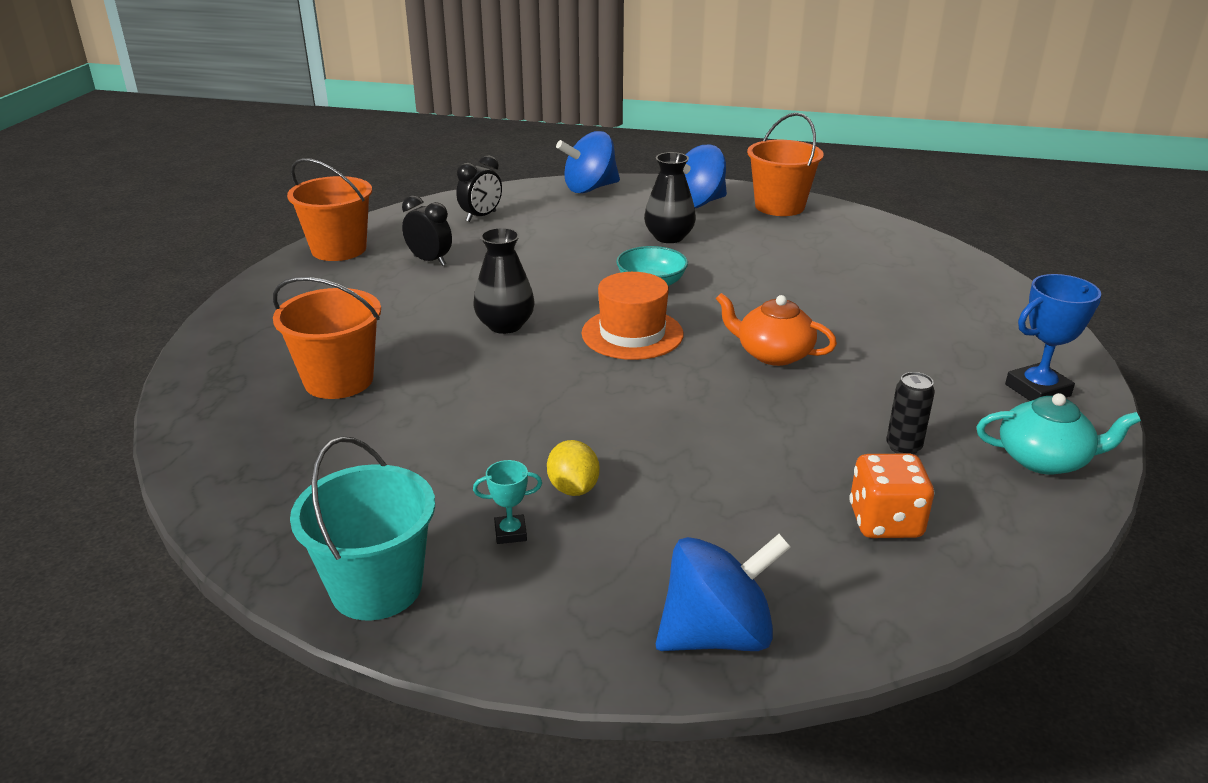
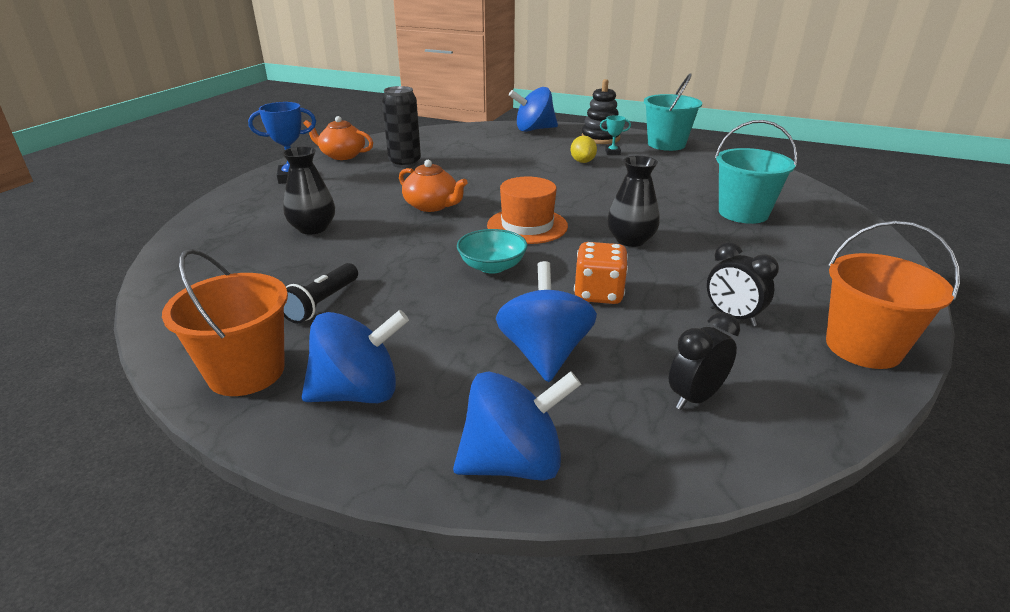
camera: 170 degrees left, 0 degrees up
(339, 380) = (743, 213): orange bucket -> turquoise bucket
(536, 602) = (600, 138): none -> black stacking toy
(583, 229) = (544, 353): none -> blue spinning top
(669, 237) = (440, 326): black vase -> black vase (313, 228)
(779, 244) = (322, 303): none -> black flashlight
(885, 522) = (444, 145): orange dice -> orange dice (598, 294)
(903, 447) = (405, 163): black can -> black can, size x1.69
(1044, 459) = (342, 155): turquoise teapot -> orange teapot

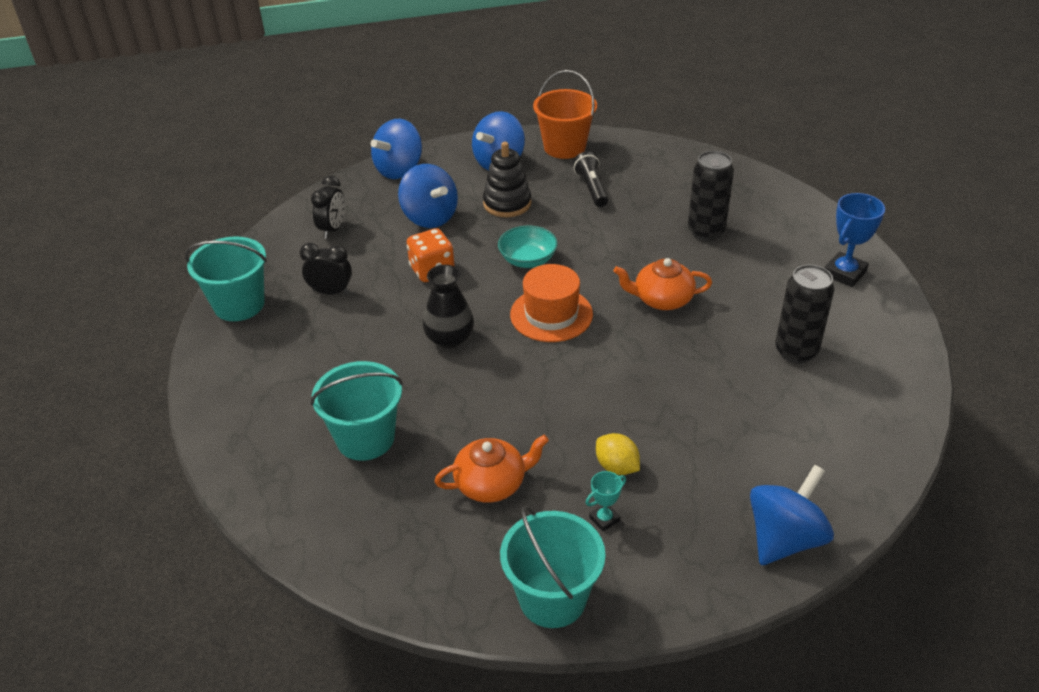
camera: 145 degrees right, 10 degrees up
(313, 228) = (706, 231): black vase -> black can
(342, 155) = (880, 330): orange teapot -> orange teapot (491, 483)
(600, 138) = (663, 564): black stacking toy -> black stacking toy (507, 204)
(863, 347) = (239, 304): orange bucket -> turquoise bucket

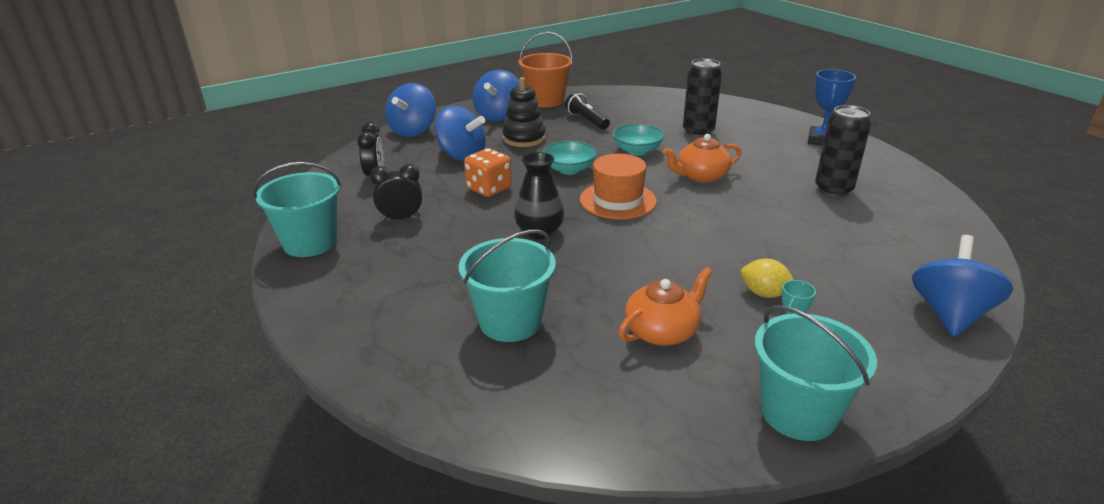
camera: 20 degrees left, 10 degrees down
(617, 247) = (637, 151): none -> turquoise bowl

